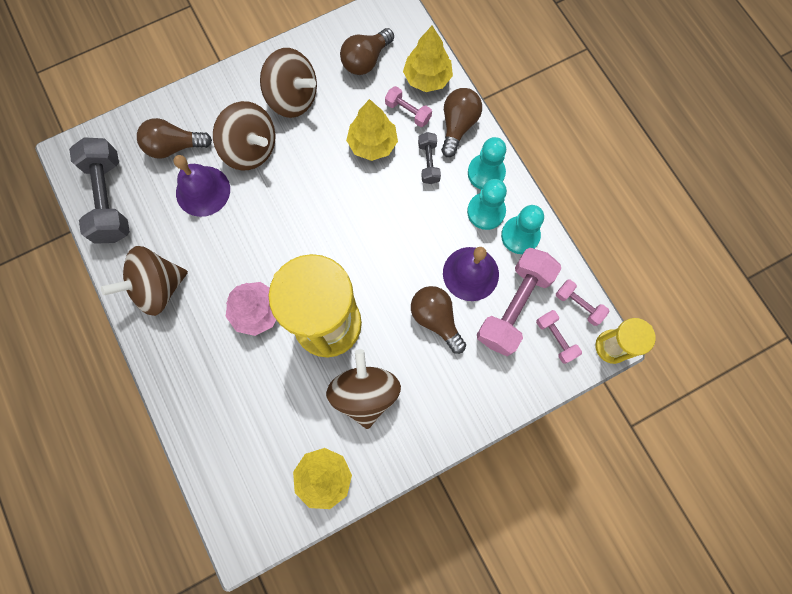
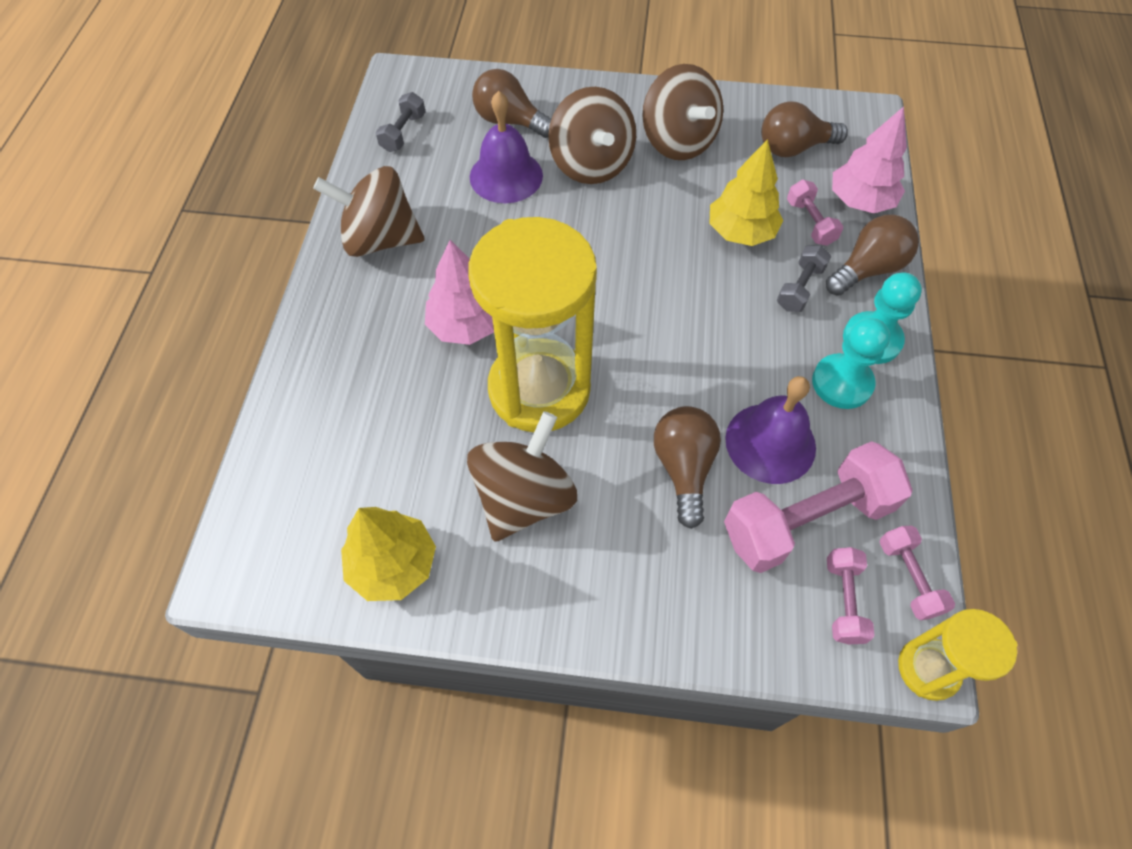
camera: 35 degrees right, 15 degrees down
(109, 199) = (403, 133): grey dumbbell -> grey dumbbell, size x0.50
(427, 78) = (860, 201): yellow tree -> pink tree
(520, 235) = (873, 438): turquoise pawn -> none

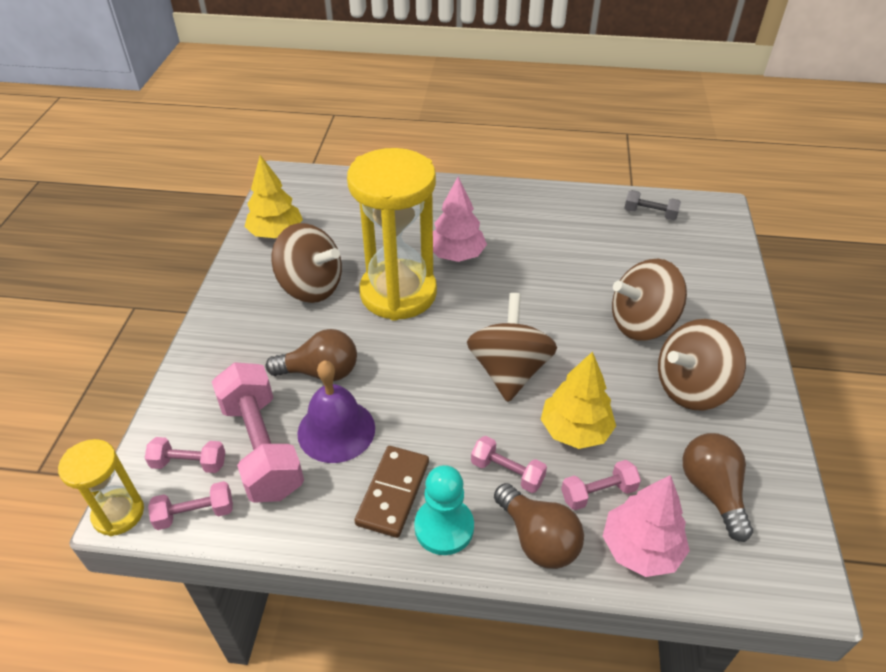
camera: 90 degrees right, 15 degrees down
(380, 239) = (534, 210): brown spinning top -> brown spinning top (509, 371)
(506, 176) = (615, 271): purple bell -> none
(510, 121) = (683, 272): brown light bulb -> none
(799, 288) = (507, 472): grey dumbbell -> pink dumbbell
(842, 383) = (393, 493): turquoise pawn -> brown domino

